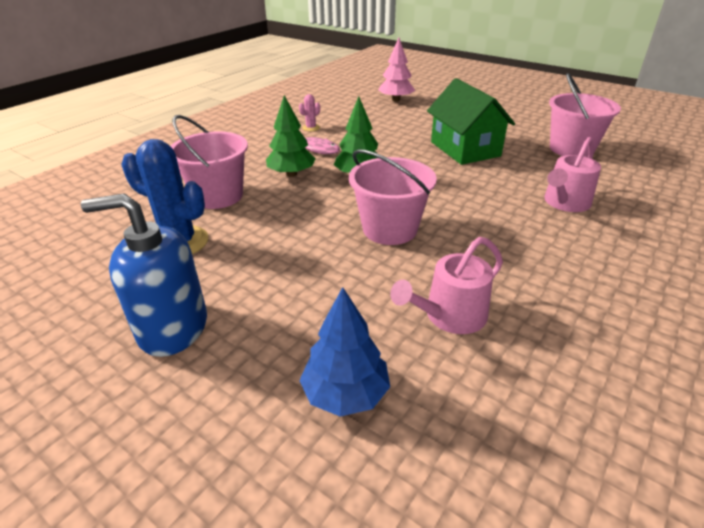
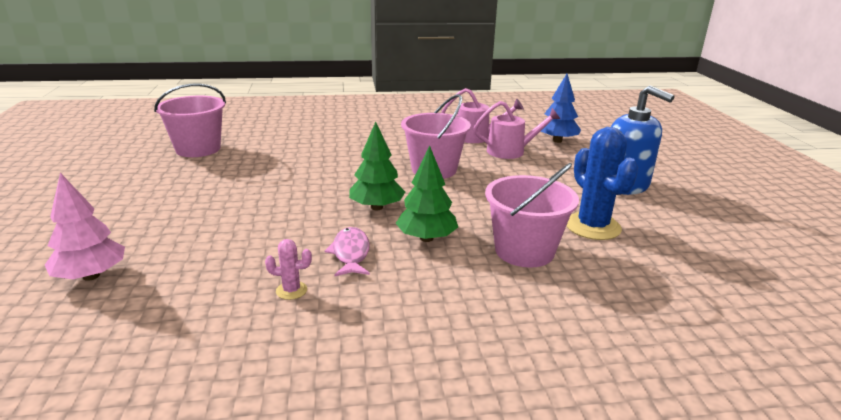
camera: 135 degrees left, 10 degrees down
(465, 149) = (249, 184): green house -> none
(565, 203) = (311, 136): pink watering can -> pink watering can (510, 151)

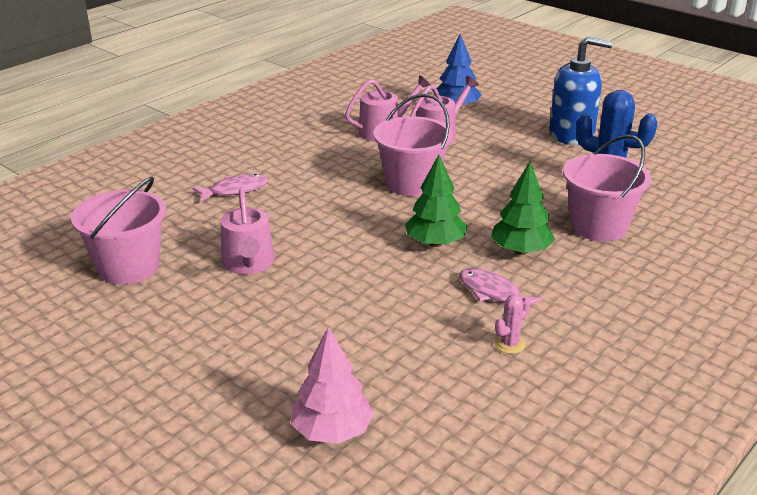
camera: 40 degrees left, 5 degrees up
(252, 171) = (248, 264): none -> pink watering can
(324, 136) = (235, 190): none -> pink fish

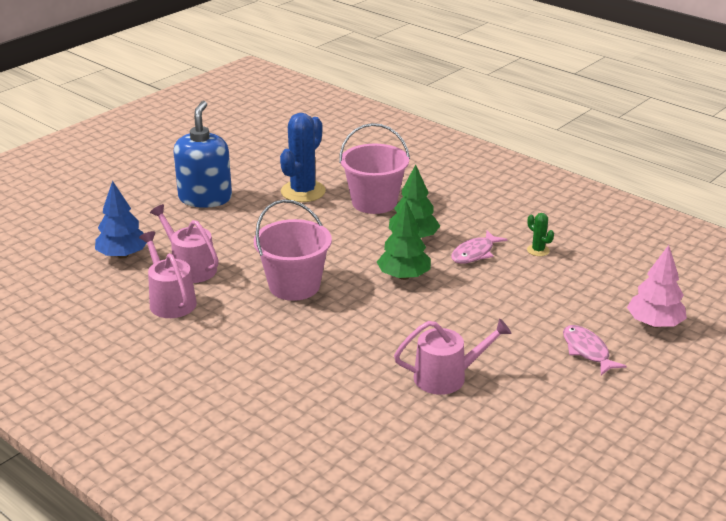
camera: 90 degrees left, 0 degrees up
(128, 267) = (461, 456): pink bucket -> none
(235, 190) = (300, 397): pink fish -> pink fish (587, 351)
(510, 344) = (538, 250): pink cactus -> green cactus

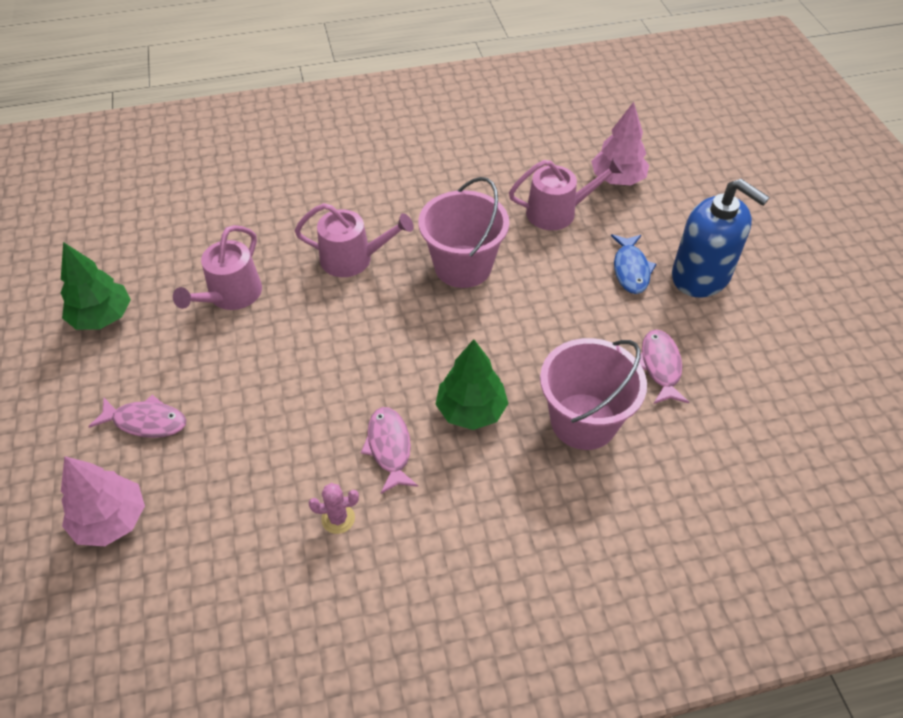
camera: 125 degrees right, 20 degrees up
(122, 255) = (617, 179): blue tree -> pink tree
(170, 301) = (510, 181): pink watering can -> pink watering can (353, 259)
(225, 222) = (631, 269): none -> blue fish
(303, 191) = (660, 366): blue cactus -> pink fish
(404, 276) = (404, 356): green tree -> green tree (102, 317)
(538, 250) = (338, 518): green cactus -> pink cactus

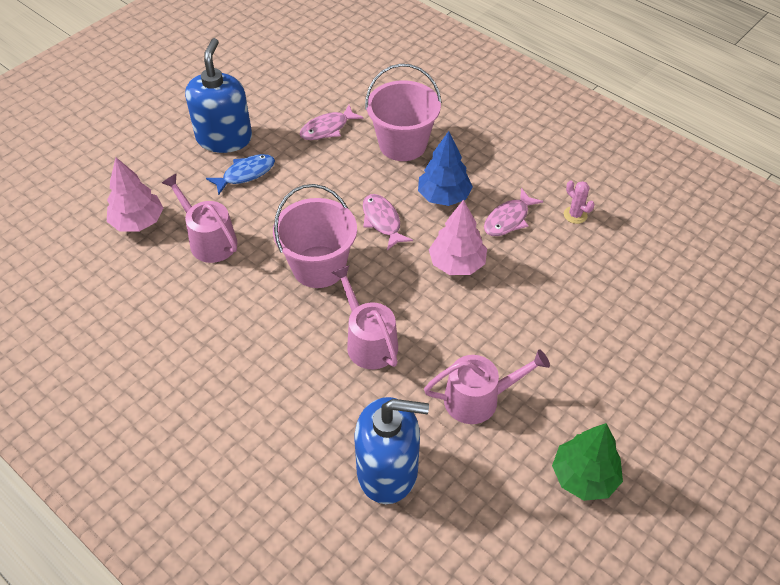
camera: 125 degrees left, 0 degrees up
(111, 520) = (696, 322): pink tree -> pink tree (457, 263)
(146, 422) = (625, 361): pink fish -> pink fish (382, 221)
(237, 214) = (388, 471): none -> blue soap dispenser
(471, 410) = (444, 196): green tree -> blue tree

